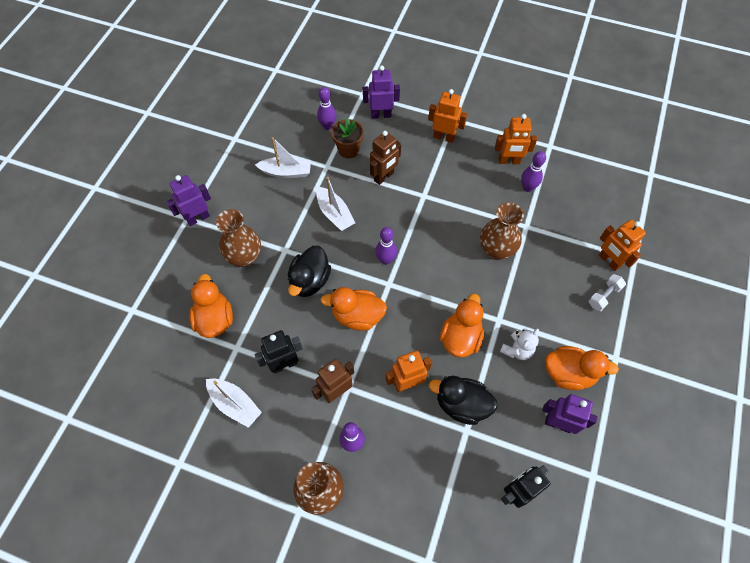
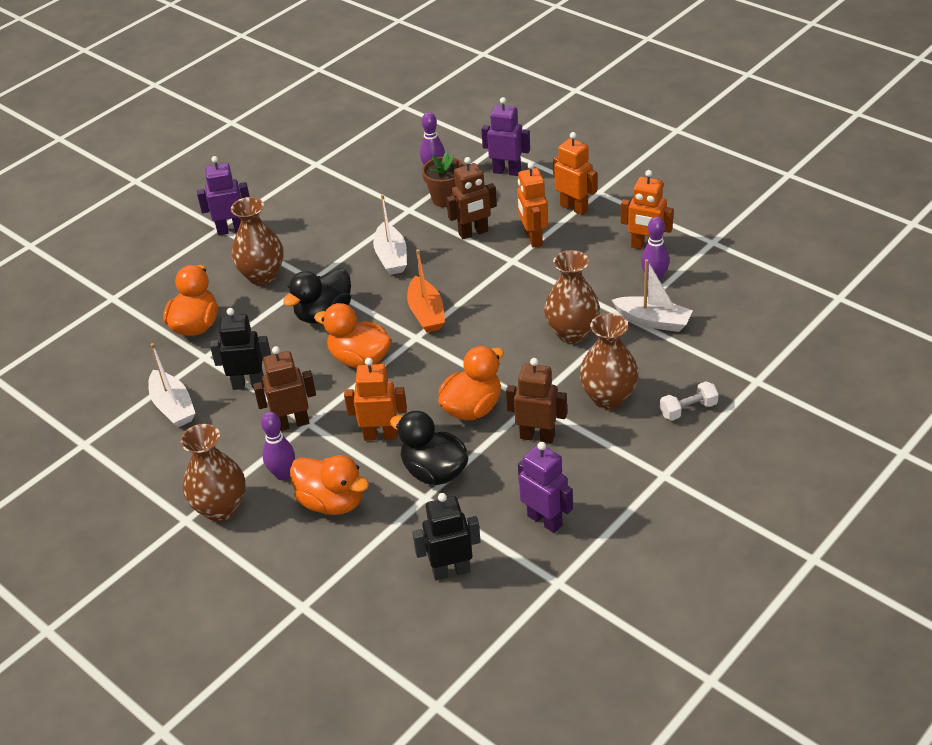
camera: 25 degrees right, 20 degrees down
(286, 172) = (357, 206): white boat -> white boat (653, 321)
(385, 260) = (426, 313): purple bowling pin -> orange boat
(517, 350) = (537, 436): white teddy bear -> brown robot
(547, 301) = (608, 398): none -> brown vase
(568, 373) = (590, 475): orange duck -> orange duck (332, 502)
(609, 261) = (718, 376): orange robot -> orange robot (533, 238)

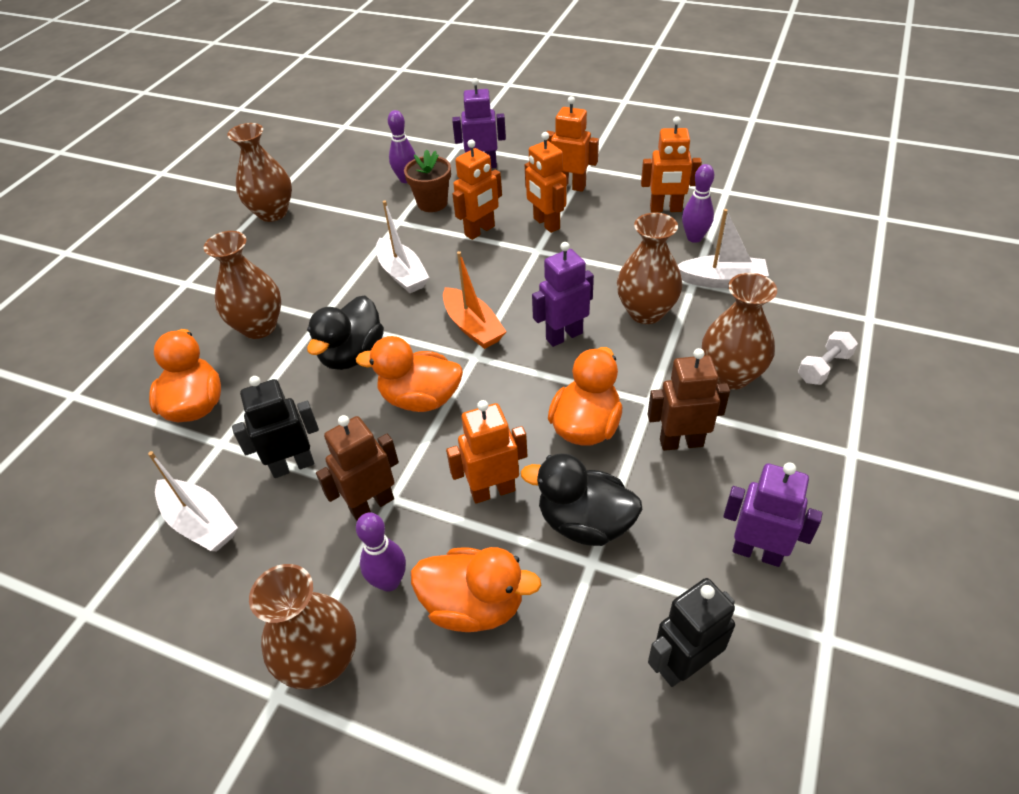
camera: 20 degrees left, 5 degrees up
(231, 230) = (201, 283): purple robot -> purple robot (564, 336)
(309, 179) = (272, 213): none -> brown vase
(473, 233) = (480, 231): brown robot -> orange robot

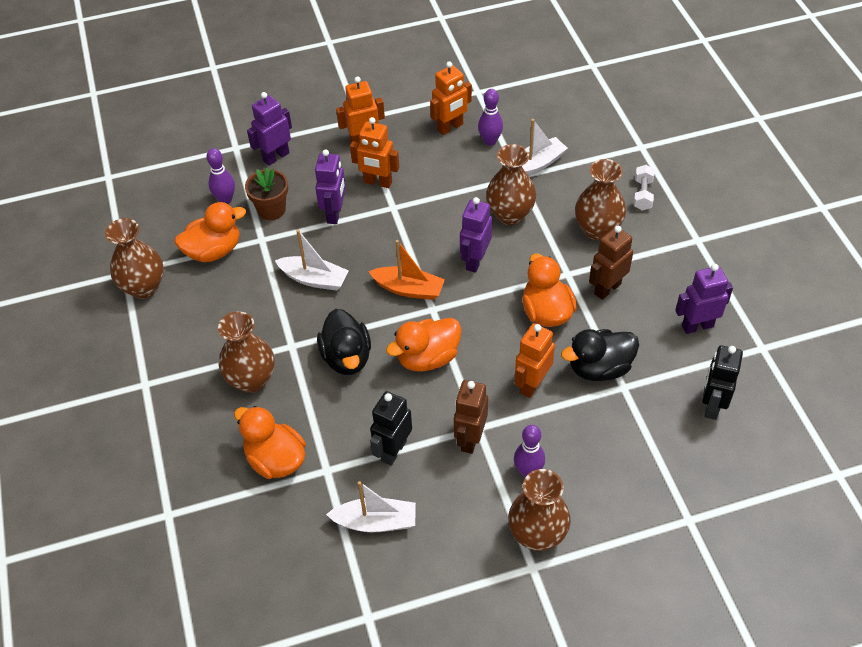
camera: 40 degrees left, 5 degrees up
(474, 605) = (586, 450): orange duck -> orange duck (214, 251)
(480, 231) = (335, 214): orange robot -> purple robot

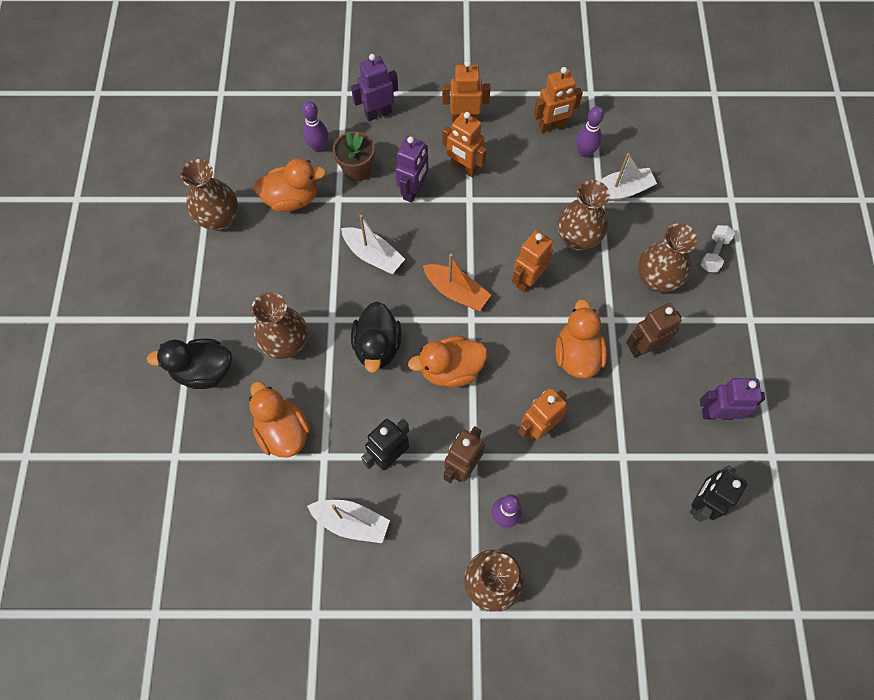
camera: 15 degrees right, 15 degrees up
(475, 261) = (527, 279): purple robot -> orange robot
(599, 368) = (607, 430): black duck -> black duck (204, 371)

